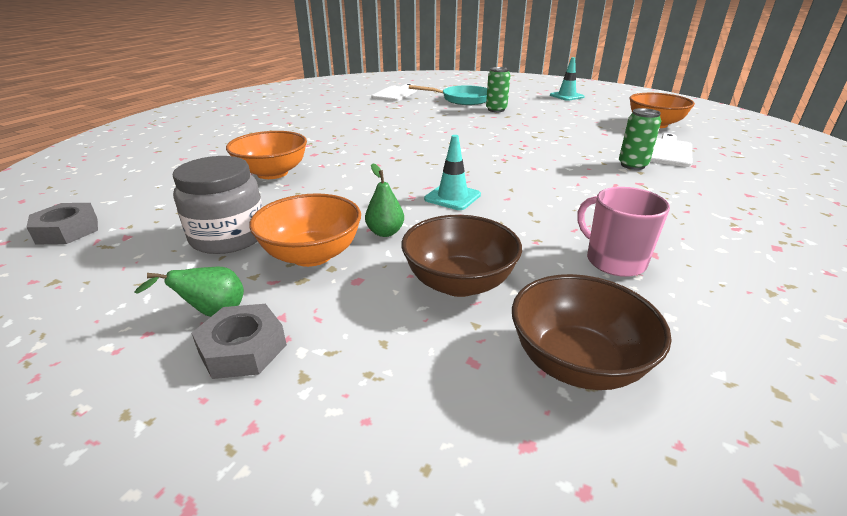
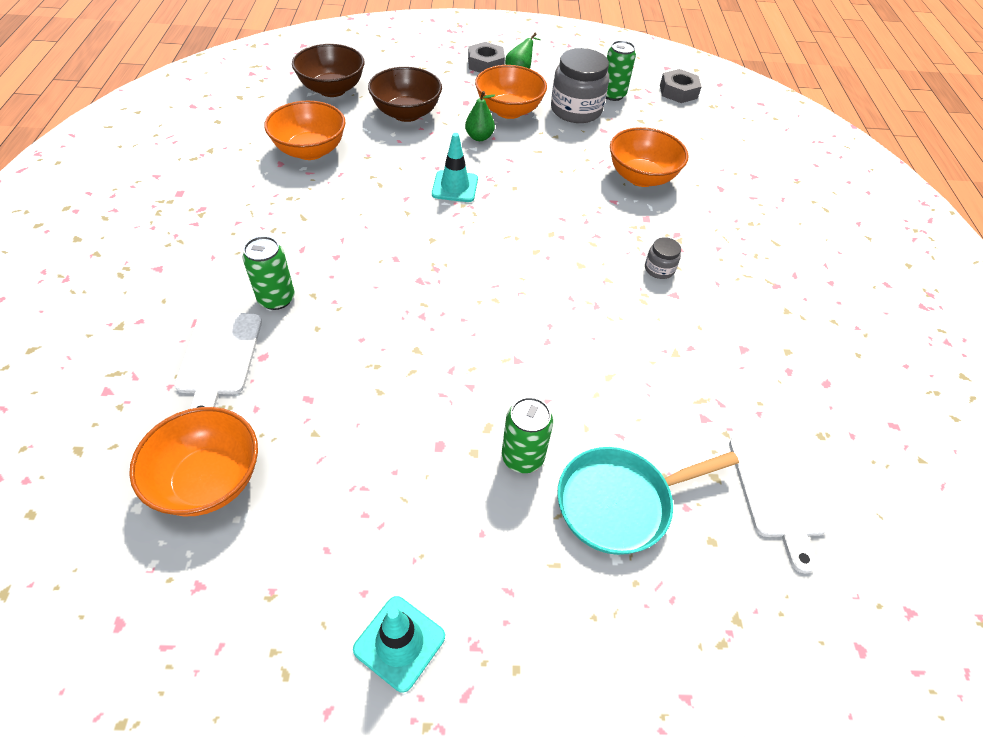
camera: 150 degrees right, 20 degrees up
(150, 245) = (612, 95): none -> green can
(347, 136) = (659, 269): none -> grey jar
(614, 261) = (310, 150): pink mug -> orange bowl

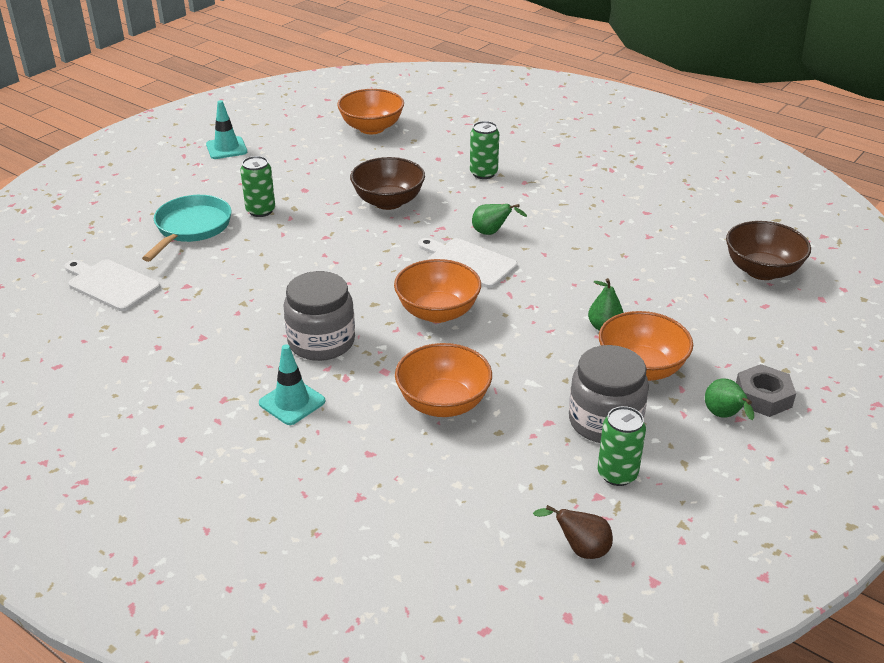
camera: 130 degrees right, 15 degrees down
(219, 357) = (453, 146): white cutting board -> white cutting board (468, 262)
(310, 150) = (655, 230): orange bowl -> orange bowl (437, 312)
(399, 242) = (492, 233): none -> green pear
(406, 113) = (683, 299): brown bowl -> brown bowl (388, 202)
(455, 186) = (537, 282): turquoise traffic cone -> turquoise traffic cone (292, 402)
(659, 269) = (321, 342): grey jar -> grey jar, size x2.13
(678, 91) = (580, 549): grey nut -> brown pear

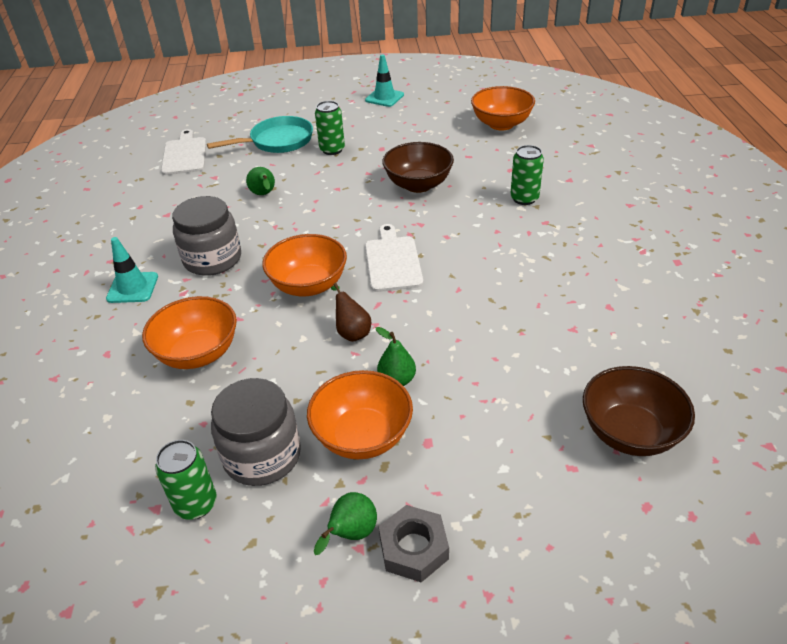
camera: 50 degrees right, 5 degrees up
(492, 233) = (448, 249): green pear -> green pear (264, 195)
(580, 549) = (77, 535): brown pear -> brown pear (352, 332)

